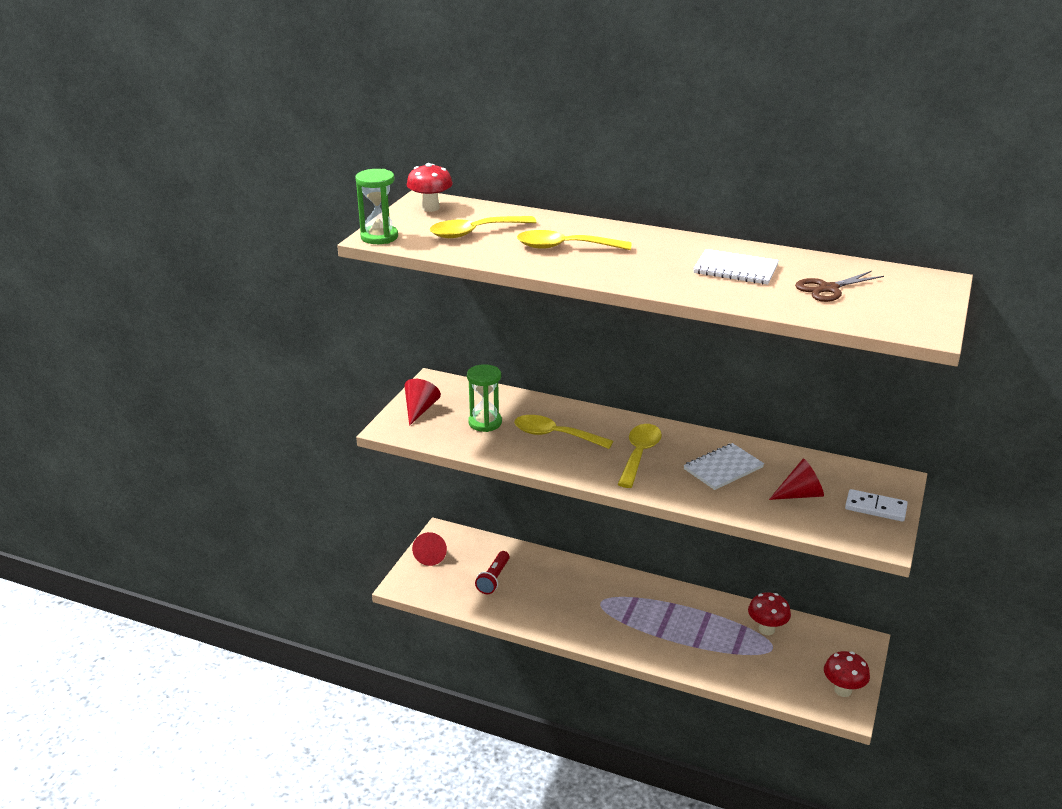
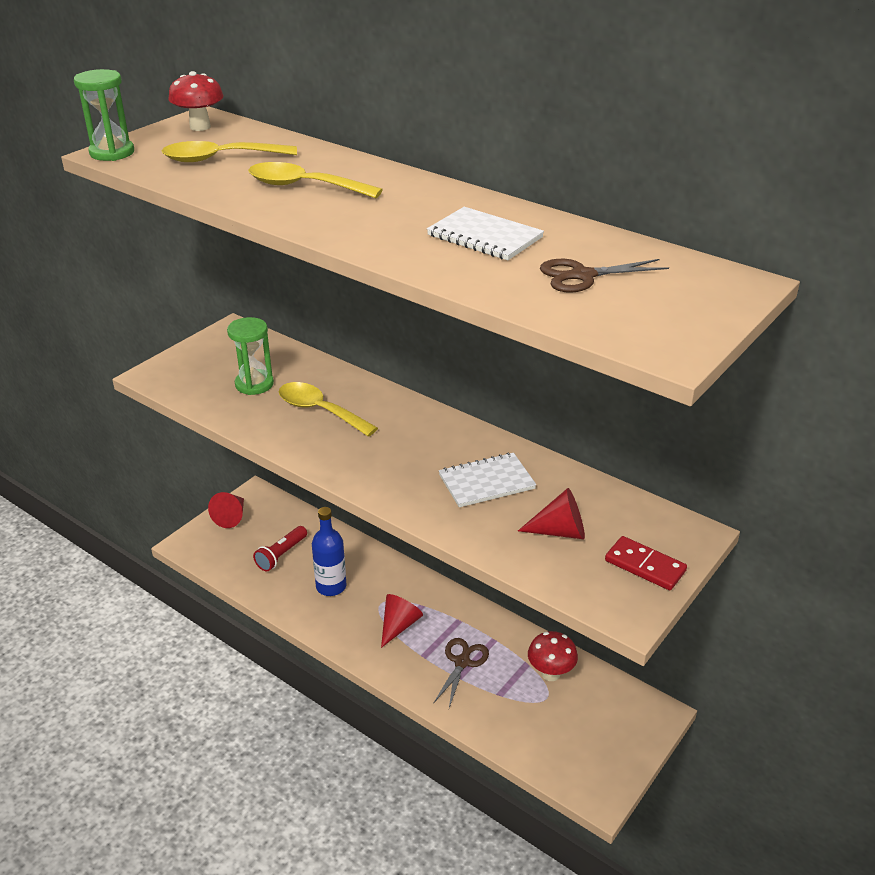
camera: 15 degrees right, 5 degrees up
(420, 409) = (196, 359): red cone -> red cone (399, 625)
(551, 596) = (331, 586): none -> blue bottle
(639, 454) = (400, 448): yellow spoon -> none
(692, 634) = (462, 662): none -> brown scissors
(843, 690) = (605, 769): red mushroom -> none
(875, 508) = (645, 566): white domino -> red domino

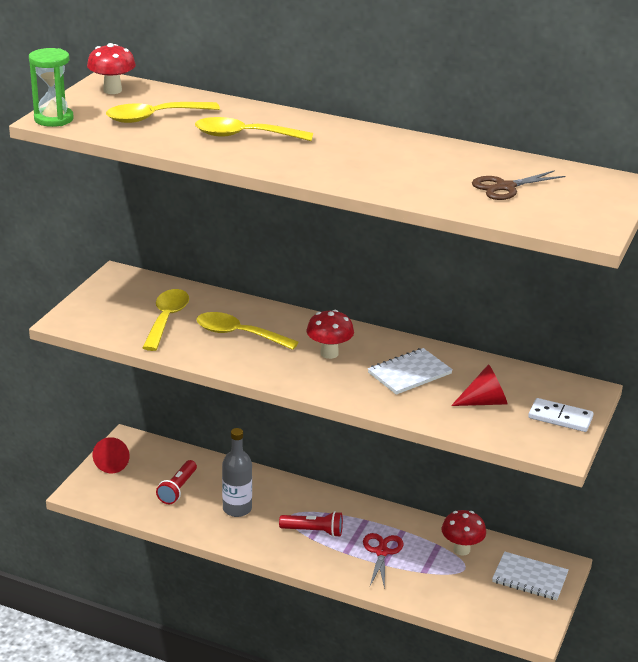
camera: 15 degrees left, 5 degrees down
(254, 384) = (166, 319): green hourglass -> yellow spoon
(331, 586) = (237, 509): blue bottle -> grey bottle
(399, 625) = (313, 531): red cone -> red flashlight
(407, 445) = (329, 353): none -> red mushroom
(462, 662) = (381, 552): brown scissors -> red scissors
(484, 236) = (415, 164): white notebook -> white notebook (530, 578)
(645, 566) = (560, 417): red domino -> white domino

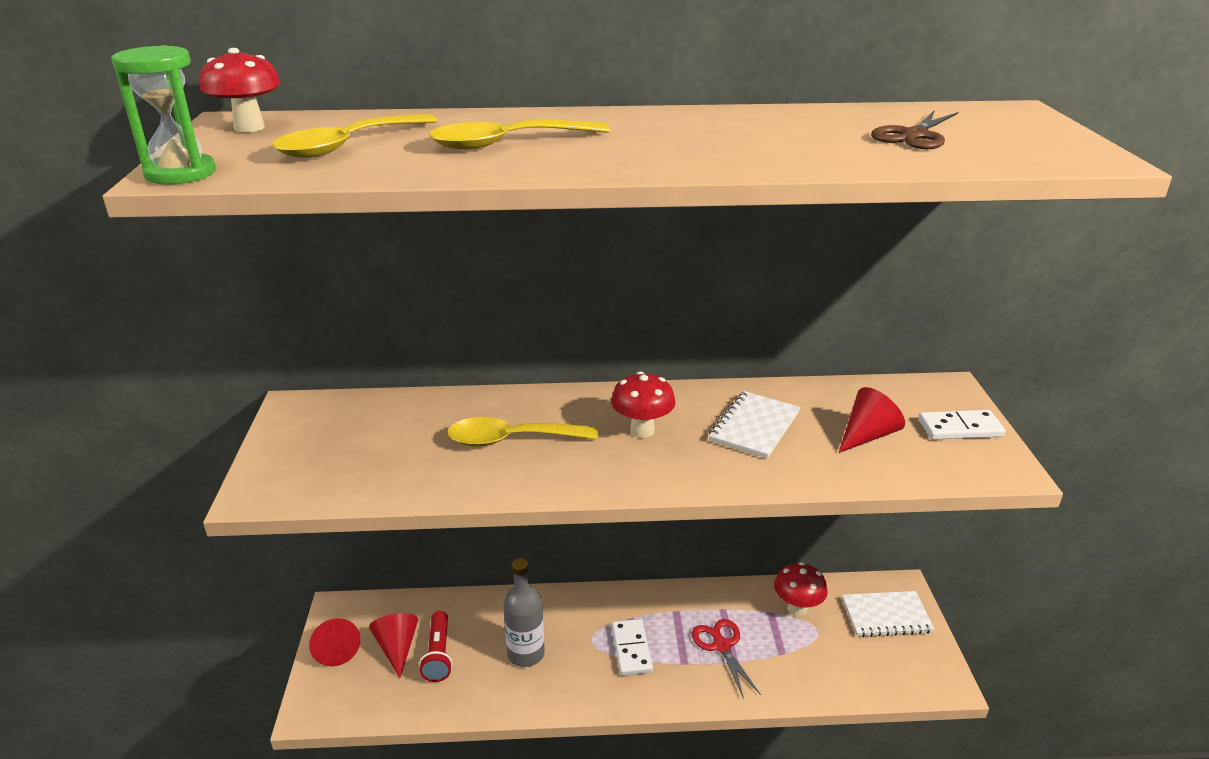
camera: 25 degrees left, 0 degrees up
(153, 476) = (397, 648): none -> red cone
(166, 319) = (401, 447): yellow spoon -> none
(313, 531) = (631, 649): red flashlight -> white domino

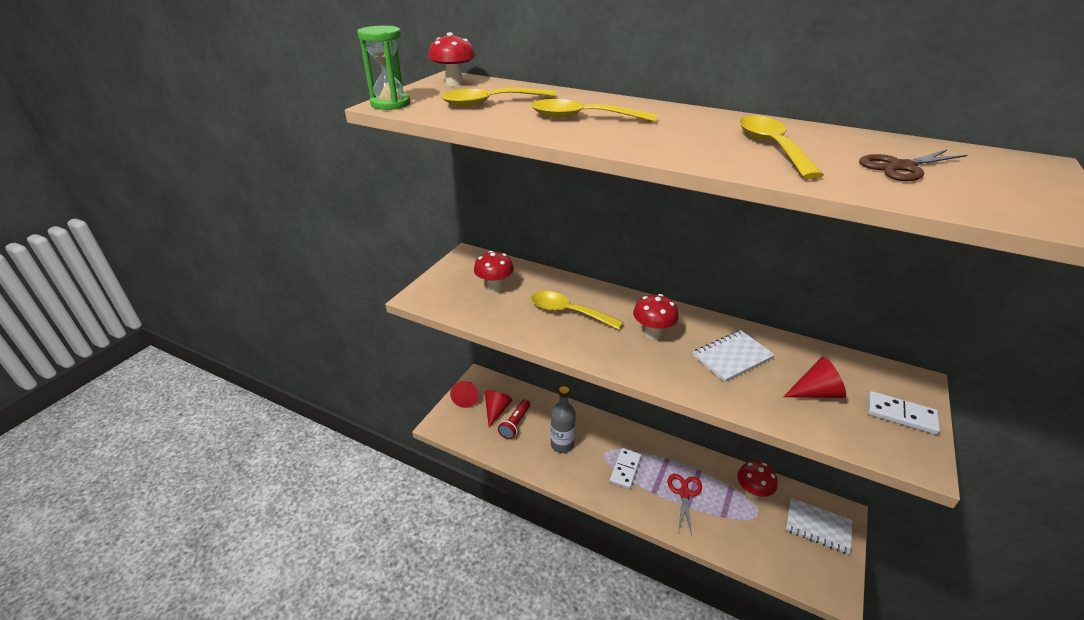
camera: 30 degrees right, 5 degrees up
(375, 440) = (494, 287): none -> red mushroom
(770, 138) = (771, 147): none -> yellow spoon

